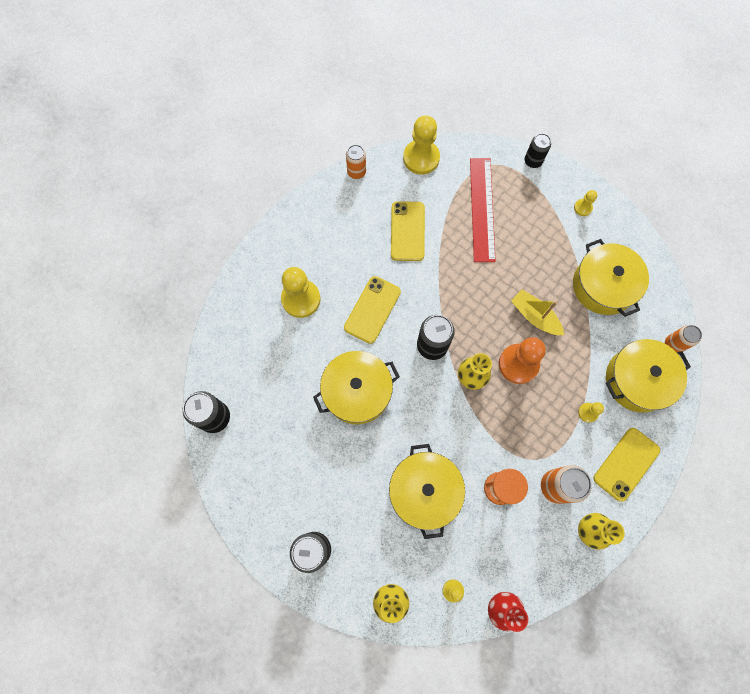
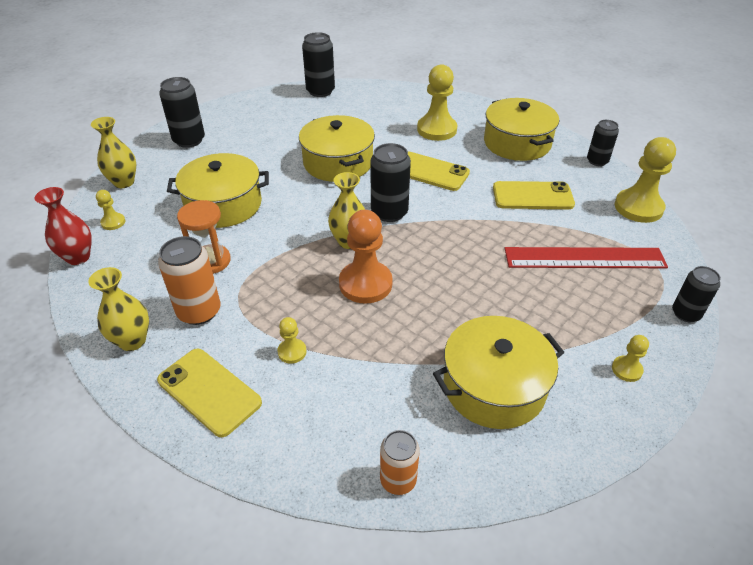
camera: 90 degrees right, 30 degrees down
(356, 172) = (597, 161): orange can -> black can
(535, 316) = (434, 303): yellow boat -> none
(637, 380) = (336, 419): yellow pot -> yellow pot (517, 143)

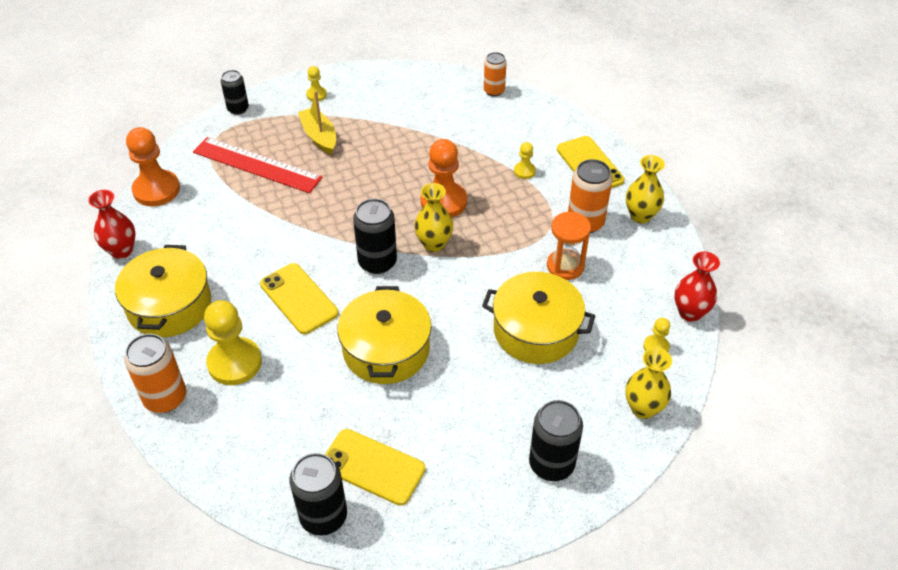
camera: 155 degrees left, 5 degrees up
(460, 106) = (165, 398): none -> orange can
(494, 386) = (405, 112): yellow pot -> none
(532, 196) = (231, 233): yellow phone -> yellow phone (373, 467)
(559, 311) = (319, 137): none -> yellow boat
(597, 161) = (121, 250): black can -> red vase
(638, 207) = (156, 190): yellow pawn -> orange pawn

